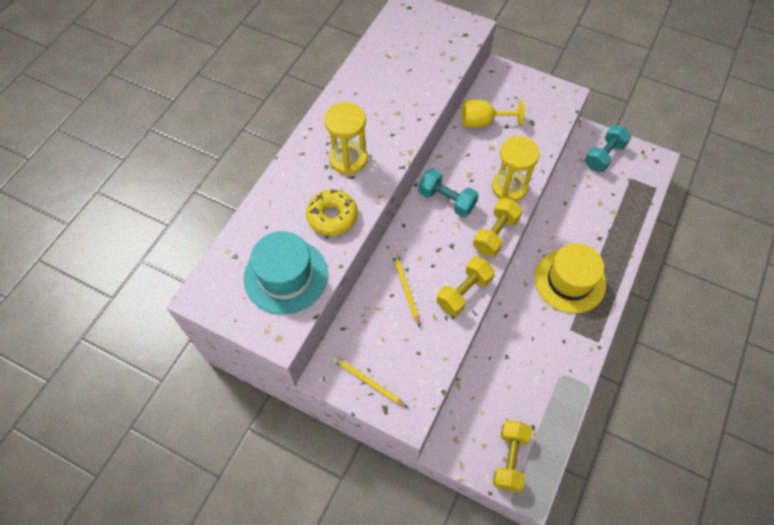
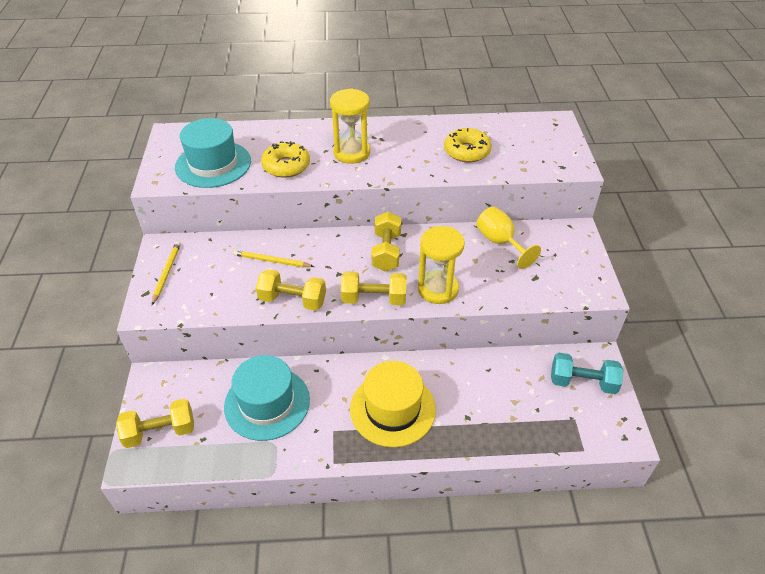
camera: 60 degrees right, 15 degrees down
(404, 80) = (467, 151): none -> yellow donut
(405, 289) = (272, 261): yellow pencil -> yellow pencil turned 120 degrees counterclockwise
(446, 200) = (386, 252): turquoise dumbbell -> yellow dumbbell
(520, 365) = (267, 403): none -> turquoise hat

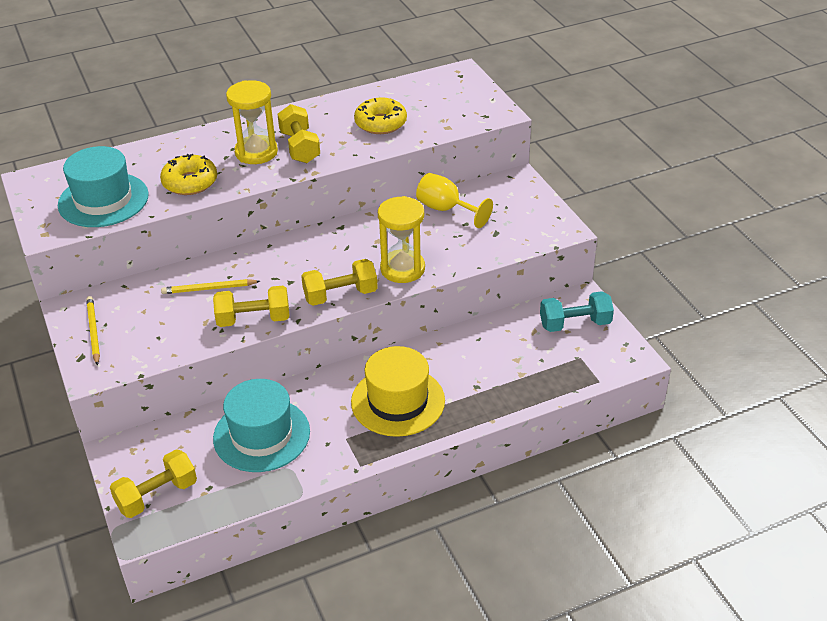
camera: 20 degrees left, 5 degrees down
(386, 252) = (331, 248): yellow dumbbell -> yellow dumbbell (300, 147)

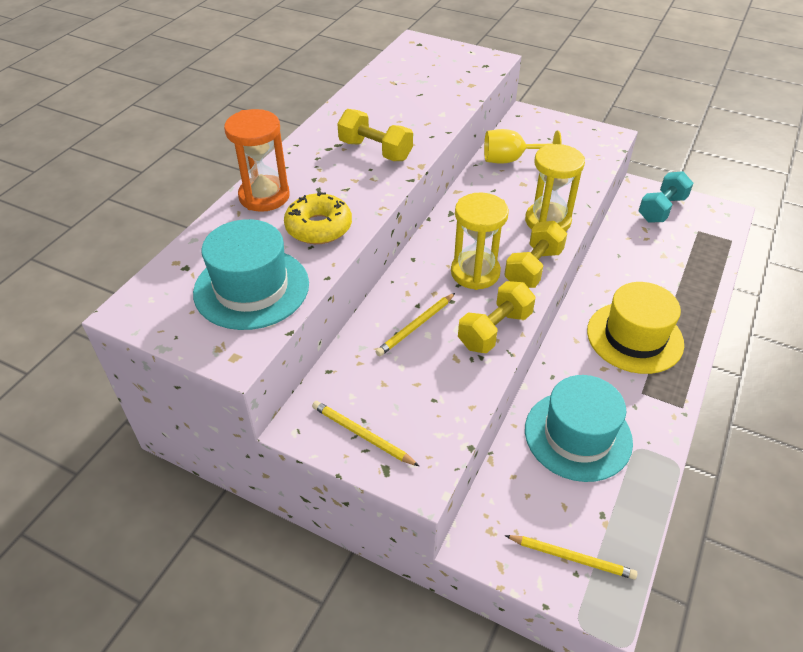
camera: 40 degrees left, 5 degrees up
(157, 495) = (571, 557): yellow dumbbell -> yellow pencil
(187, 146) = (264, 196): none -> orange hourglass
(256, 152) = (342, 172): yellow hourglass -> yellow hourglass (475, 272)
(380, 123) = (414, 103): yellow donut -> none

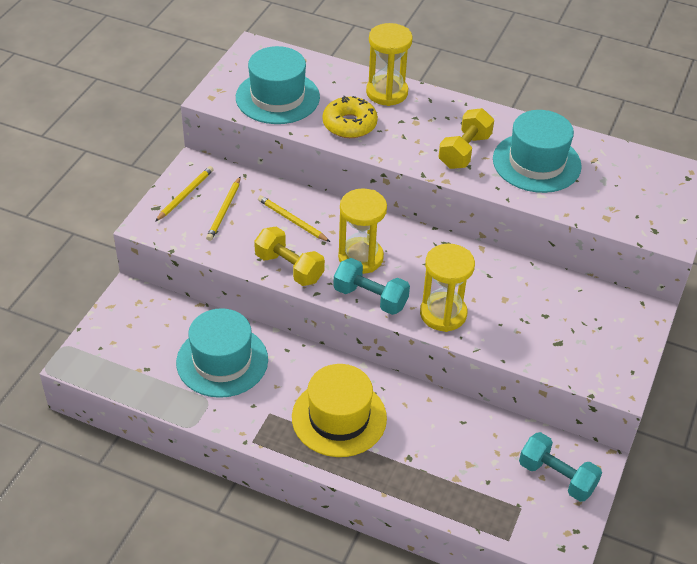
camera: 85 degrees right, 0 degrees up
(264, 196) = (387, 92): orange hourglass -> yellow hourglass
(396, 111) = (536, 163): none -> turquoise hat
(511, 160) = (546, 291): yellow goblet -> none
(533, 268) = (370, 298): yellow dumbbell -> turquoise dumbbell
(571, 557) = (113, 346): yellow pencil -> yellow pencil (224, 211)

